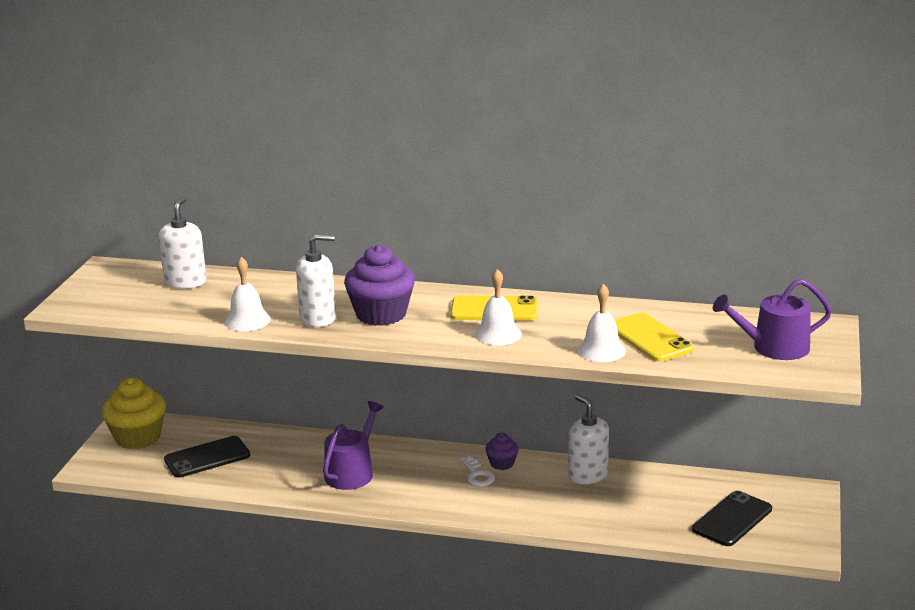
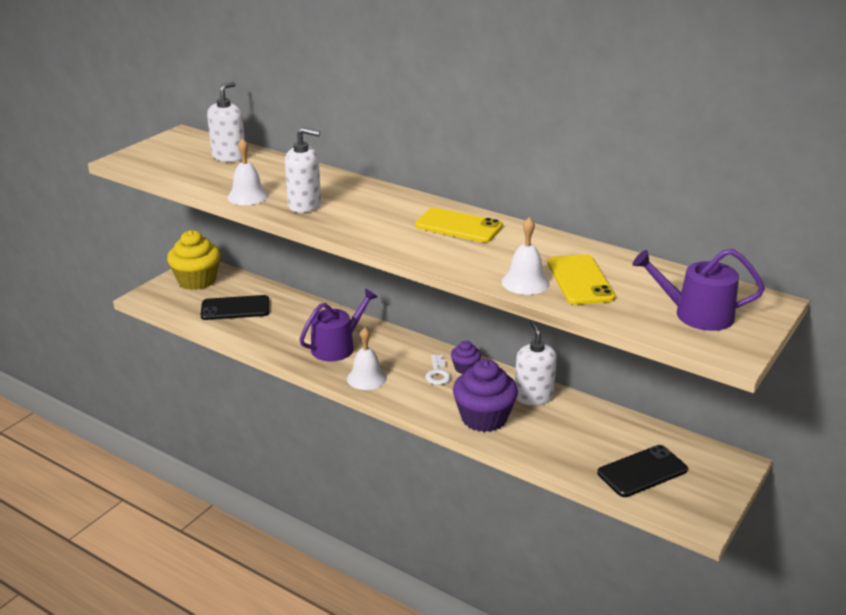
camera: 20 degrees right, 5 degrees up
(381, 314) = (358, 212): purple cupcake -> purple cupcake (484, 418)
(498, 334) = (443, 248): white bell -> white bell (366, 378)

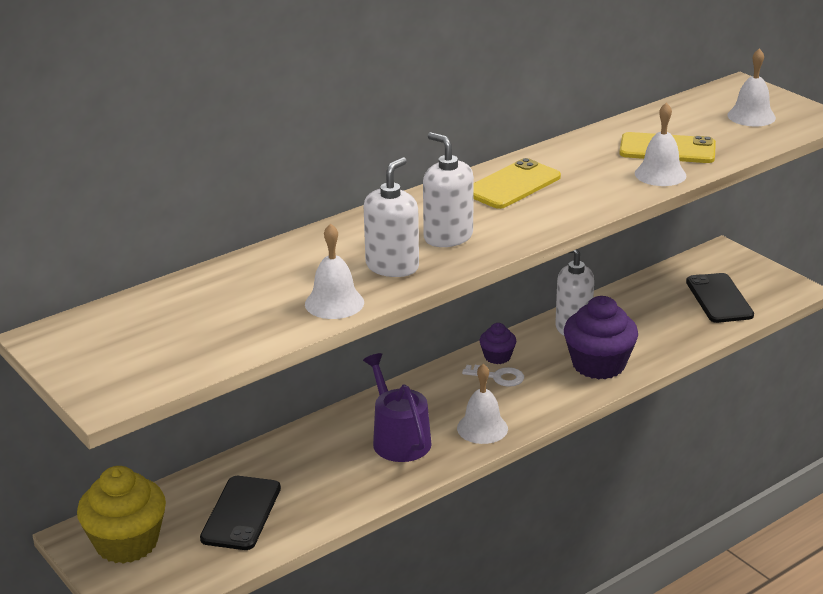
camera: 70 degrees left, 0 degrees up
(229, 156) = (178, 304): white soap dispenser -> white soap dispenser (448, 237)
(696, 314) = (751, 116): purple watering can -> white bell

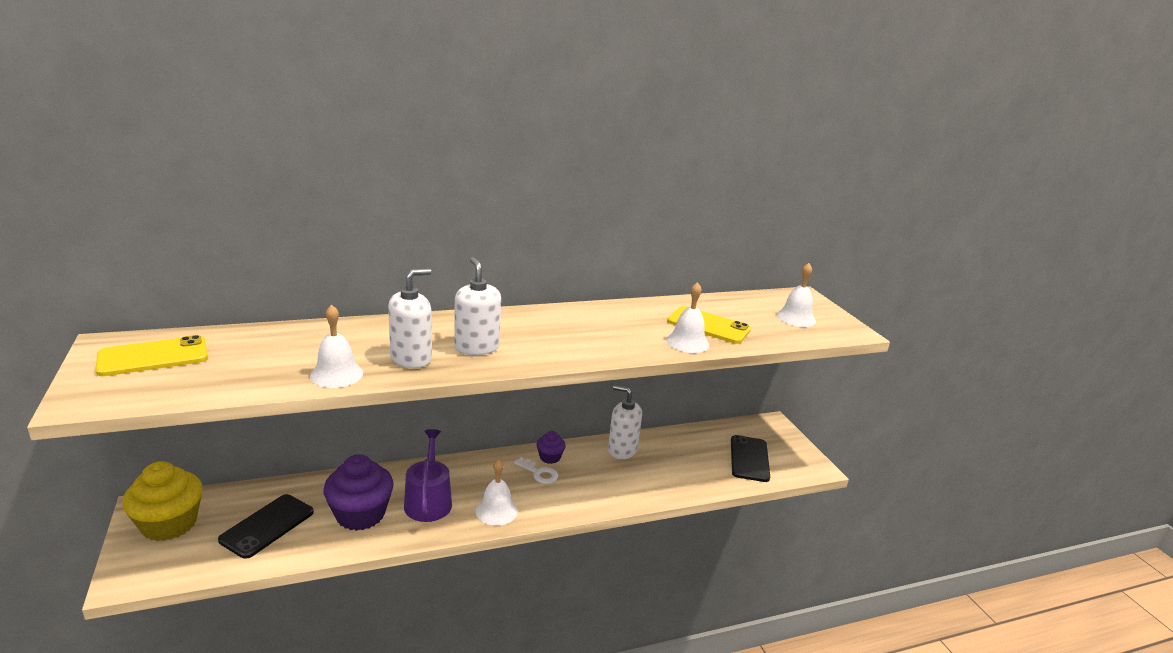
camera: 15 degrees right, 5 degrees down
(512, 185) = (564, 323): yellow phone -> yellow phone (153, 357)
(598, 365) = (621, 485): purple cupcake -> purple cupcake (360, 514)

